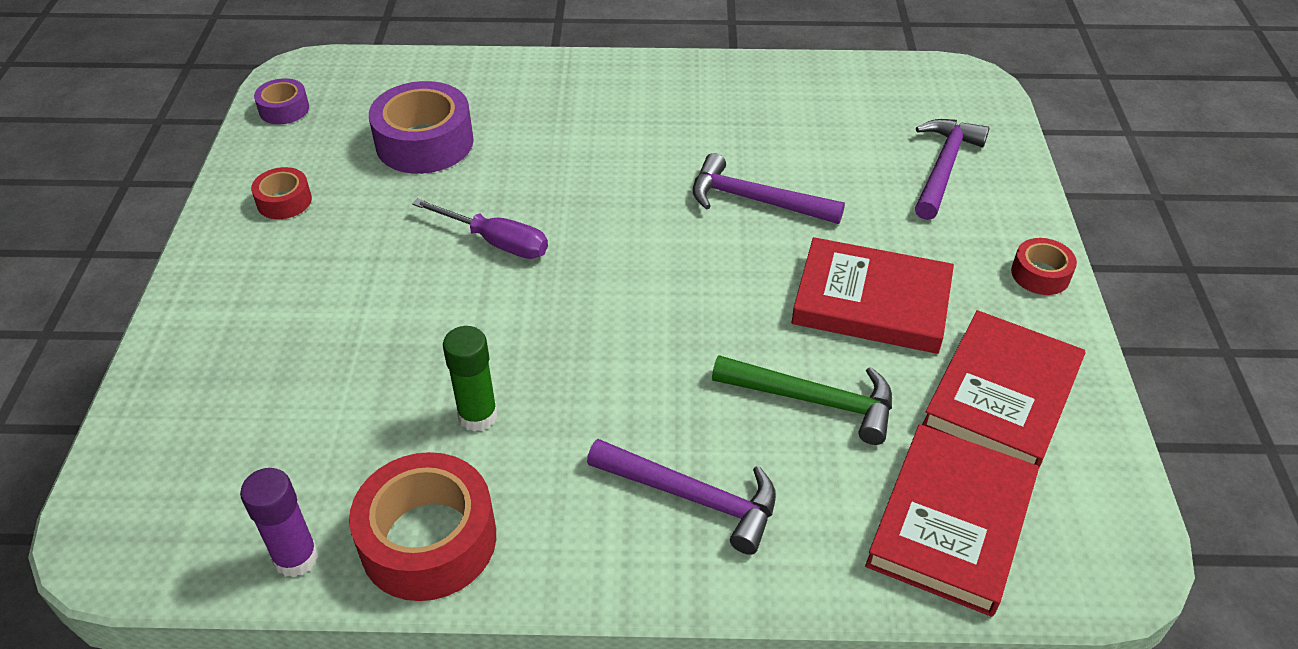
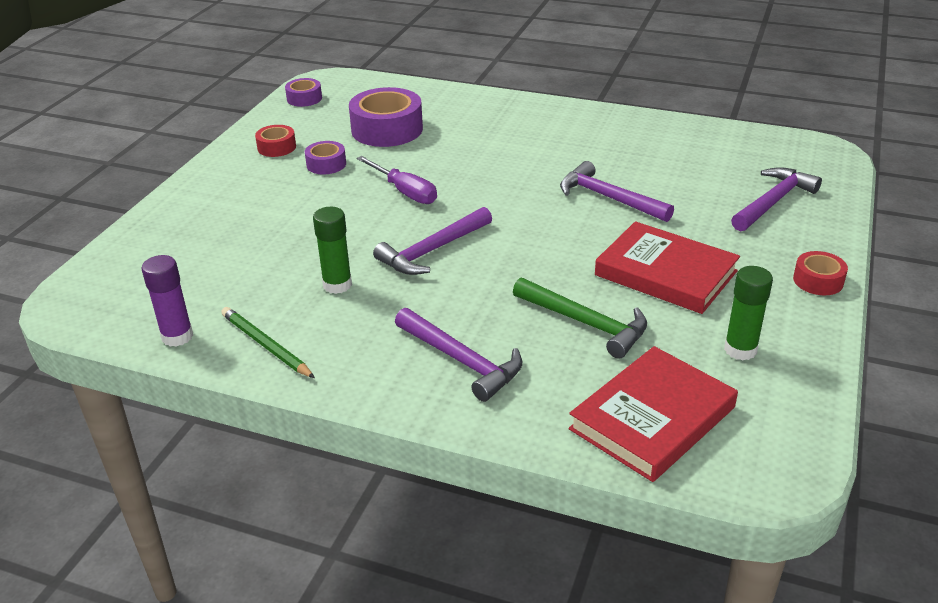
camera: 20 degrees right, 10 degrees down
(368, 217) = (326, 164): none -> purple tape
(428, 540) = (266, 345): red tape -> green pencil
(577, 330) = (433, 250): none -> purple hammer
(1002, 396) = (740, 350): red book -> green glue stick

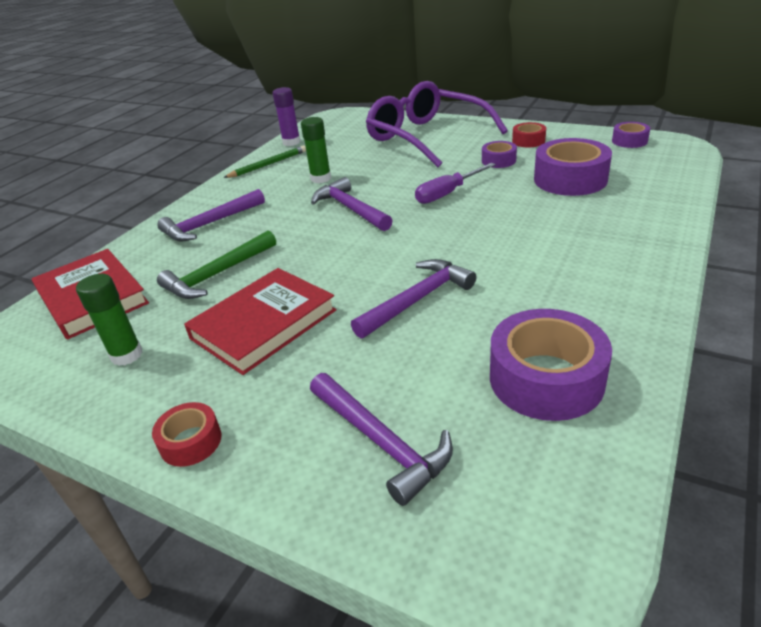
camera: 100 degrees right, 0 degrees up
(225, 213) = (426, 137): none -> purple glasses
(687, 148) = (546, 378): none -> purple tape

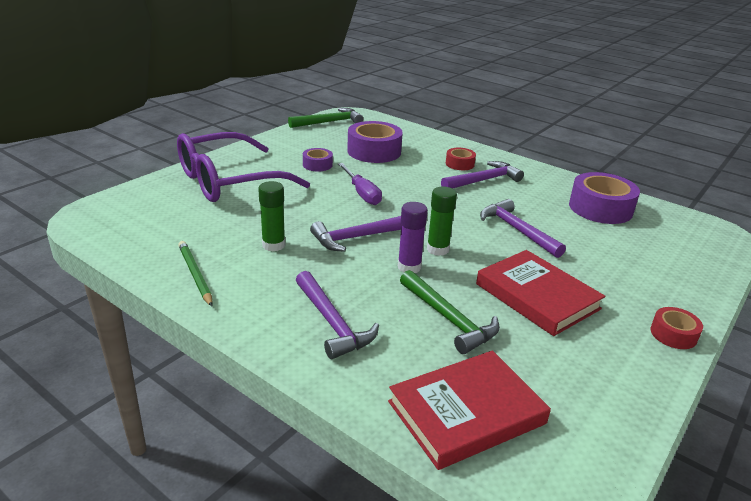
camera: 85 degrees left, 5 degrees down
(127, 355) = (575, 375): green glue stick -> green glue stick (438, 249)
(291, 142) = (139, 253): purple glue stick -> purple glue stick (409, 267)
(381, 442) = (657, 262): purple hammer -> purple hammer (483, 180)
(528, 141) = (290, 148): red tape -> red tape (459, 164)
(629, 141) = (329, 122): purple tape -> green hammer

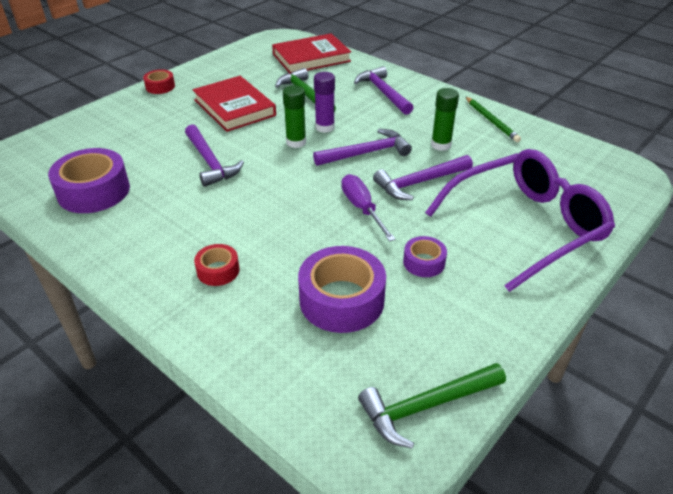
camera: 175 degrees left, 10 degrees up
(483, 180) = (203, 235): purple hammer -> purple hammer (420, 182)

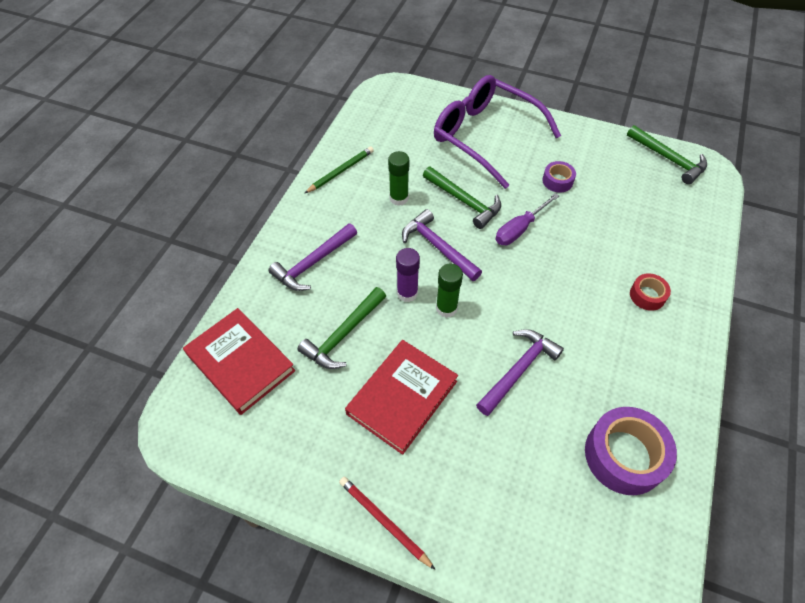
camera: 110 degrees left, 15 degrees up
(160, 87) = (384, 521): red tape -> red pencil
(341, 300) = (622, 214): purple tape -> none
(420, 182) = (464, 201): purple hammer -> green hammer

